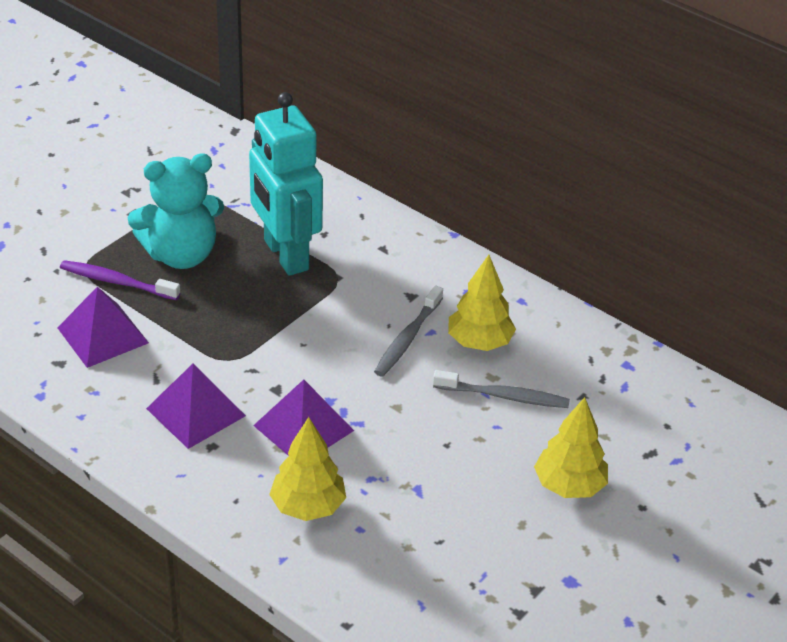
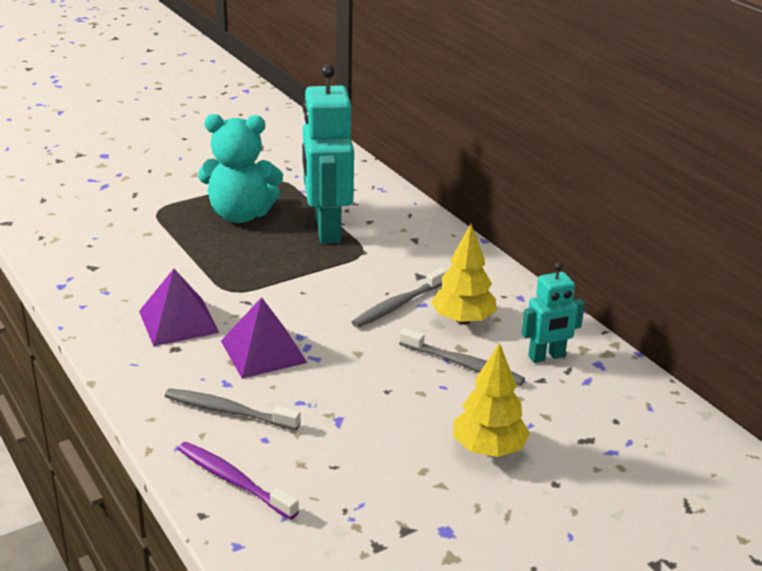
camera: 20 degrees right, 10 degrees down
(103, 335) = (140, 255): purple pyramid -> none
(116, 282) = (176, 223): purple toothbrush -> purple toothbrush (233, 480)
(308, 506) = (228, 411): yellow tree -> grey toothbrush
(577, 368) = (546, 357): none -> turquoise robot

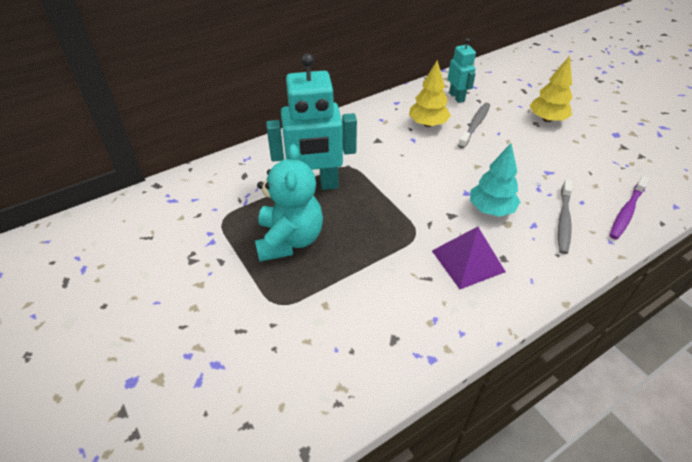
camera: 90 degrees left, 15 degrees up
(263, 351) = (491, 209): purple pyramid -> turquoise tree
(398, 305) = (417, 149): grey toothbrush -> none

